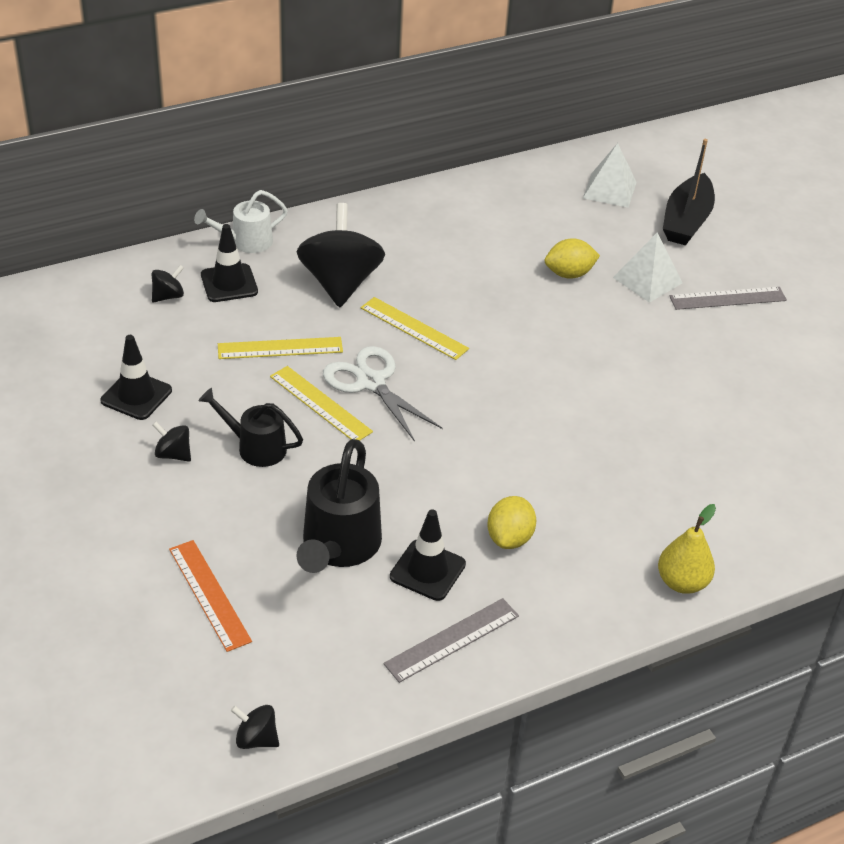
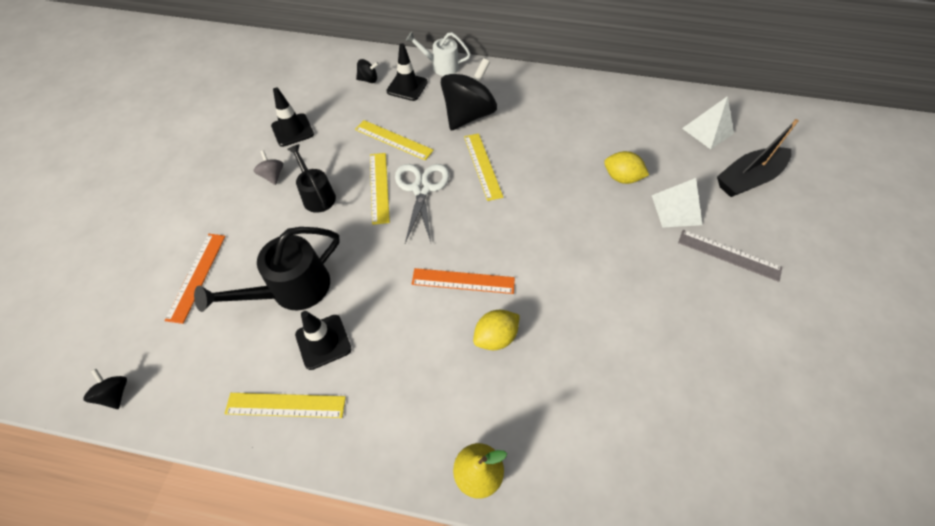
camera: 40 degrees right, 15 degrees up
(173, 454) = (272, 175): black spinning top -> grey spinning top
(452, 640) = (285, 405): grey ruler -> yellow ruler
(509, 538) = (395, 352): yellow lemon -> yellow lemon (495, 337)
(510, 445) = (463, 281): none -> orange ruler

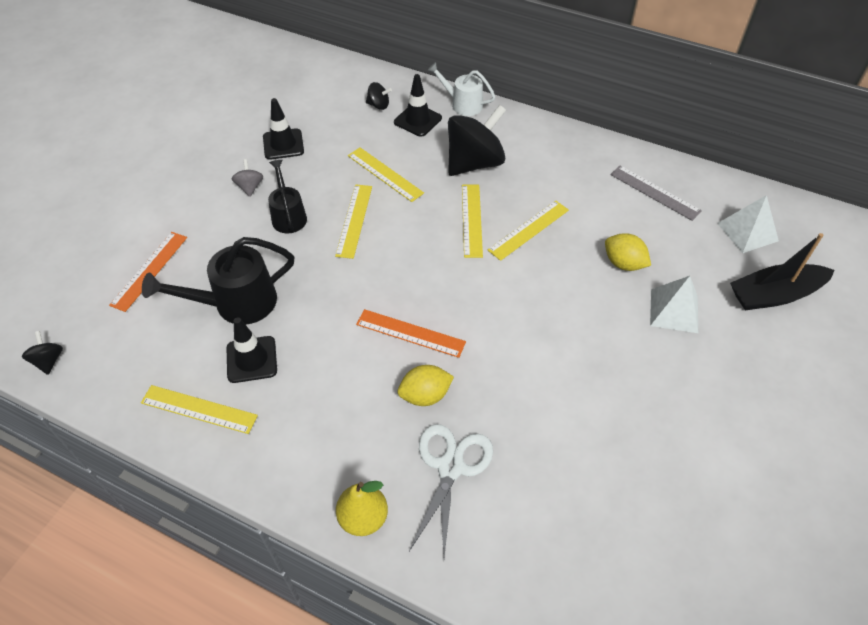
camera: 15 degrees right, 5 degrees down
(421, 188) = (398, 230): white scissors -> white scissors (450, 467)
(533, 164) = (528, 230): none -> yellow ruler
(729, 255) = (716, 371): grey ruler -> grey ruler (655, 192)

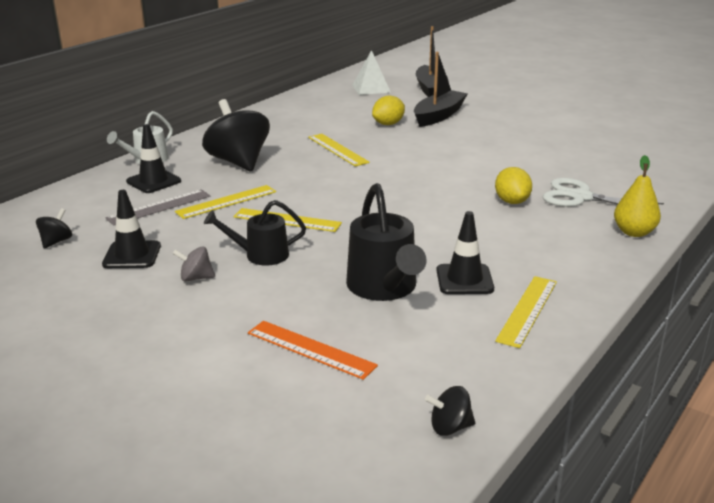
camera: 80 degrees left, 25 degrees down
(378, 105) = (110, 198): black spinning top -> black spinning top (56, 241)
(410, 333) = (443, 203): orange ruler -> none
(471, 220) = (314, 169): yellow ruler -> none
(655, 192) = (317, 107): grey ruler -> grey ruler (159, 207)
(674, 310) = (438, 116): white pyramid -> black boat

